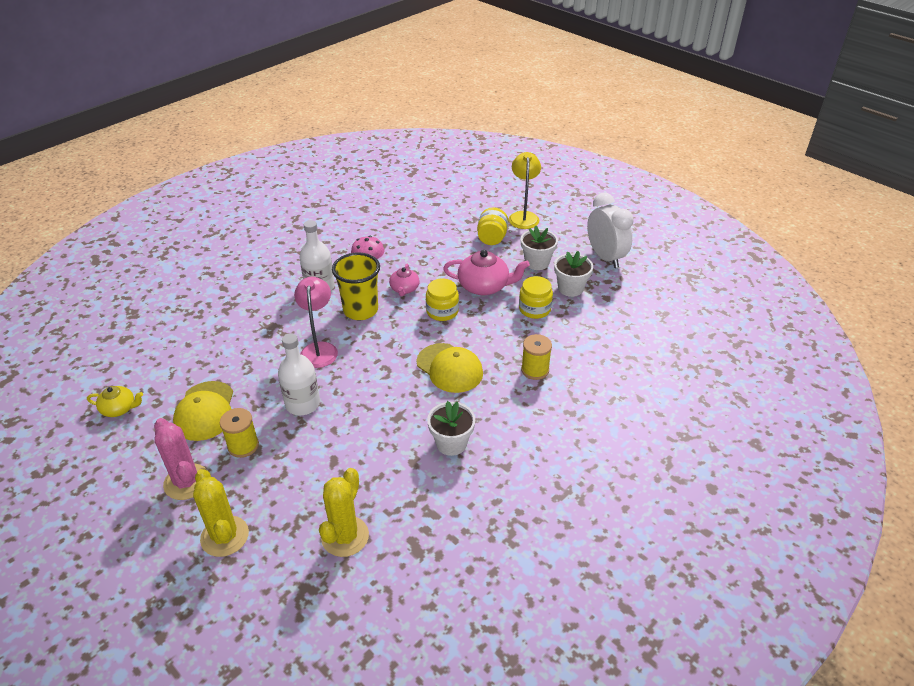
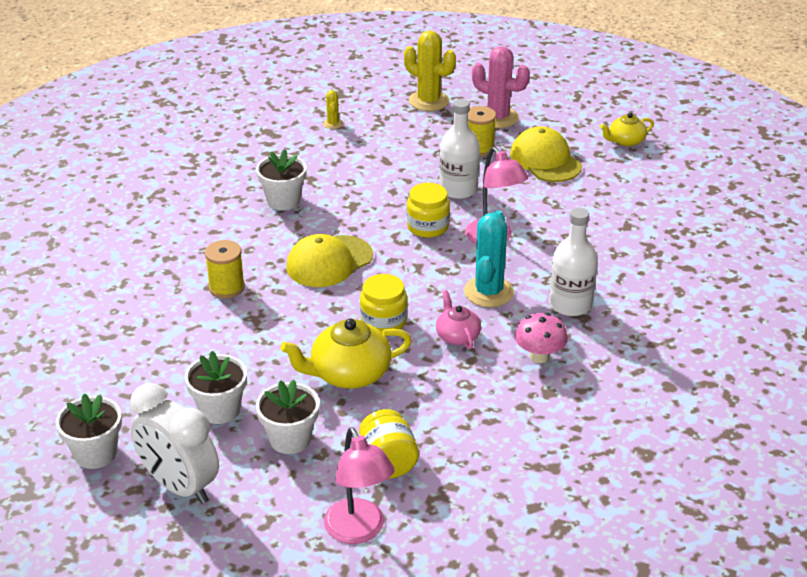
camera: 155 degrees right, 5 degrees down
(345, 536) = (333, 124): yellow cactus -> yellow cactus, size x0.48
(360, 310) = (488, 292): yellow cup -> turquoise cactus
(449, 368) = (329, 262): yellow cap -> yellow cap turned 60 degrees counterclockwise
(484, 286) = (349, 374): pink teapot -> yellow teapot
(523, 216) = (359, 531): yellow lamp -> pink lamp
(534, 309) = (260, 362): yellow jar -> yellow jar (428, 227)
(649, 285) = (95, 453): none -> white flower pot

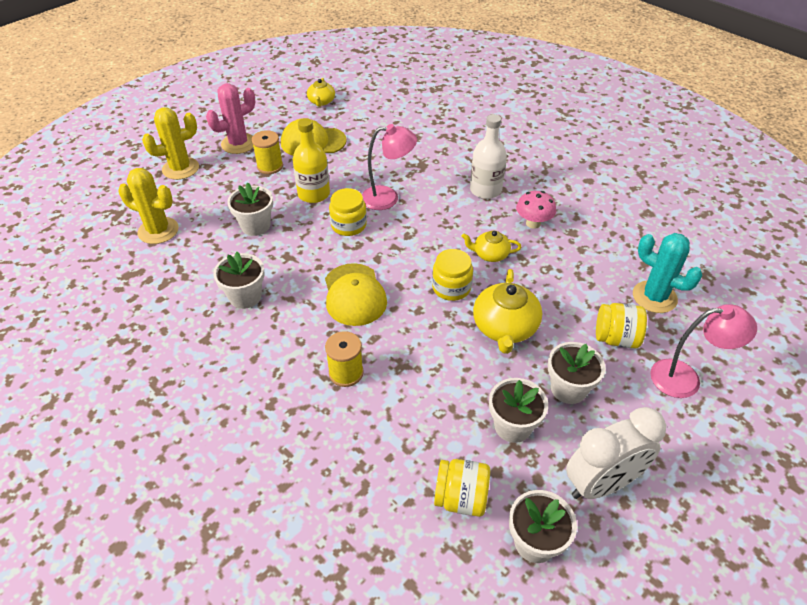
camera: 65 degrees left, 10 degrees up
(122, 396) = (461, 498): none -> yellow jar
(333, 124) = (158, 231): yellow cactus -> yellow cactus, size x2.08
(381, 172) = (255, 226): none -> white flower pot
(457, 336) = (490, 254): pink teapot -> yellow teapot
(458, 189) = (314, 194): white bottle -> yellow bottle
(488, 292) = (449, 222): turquoise cactus -> turquoise cactus (654, 297)

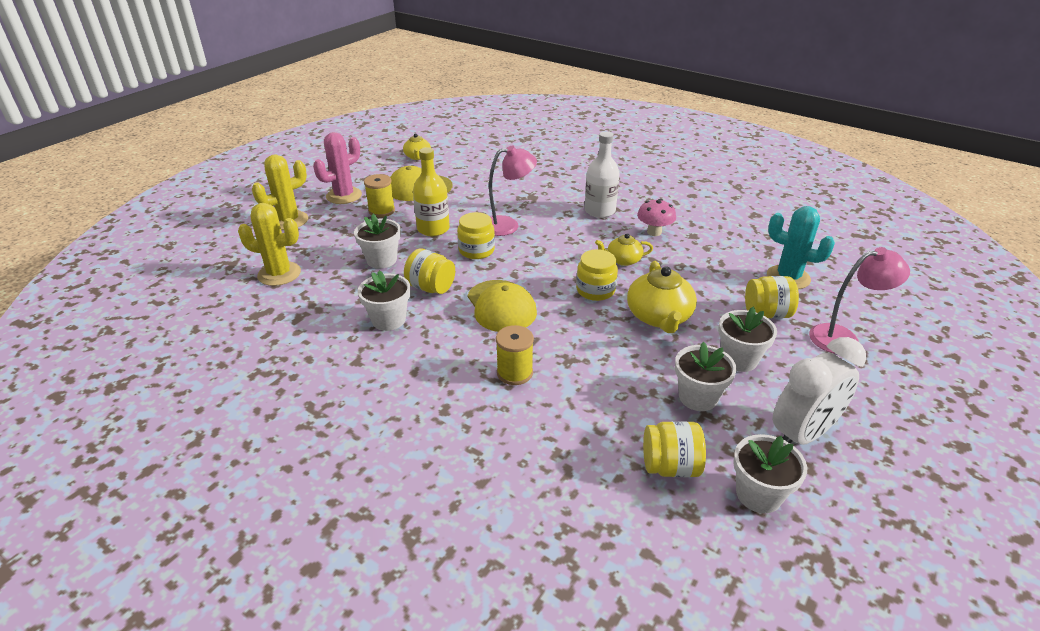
camera: 10 degrees left, 10 degrees down
(293, 264) = (431, 288): none -> yellow jar

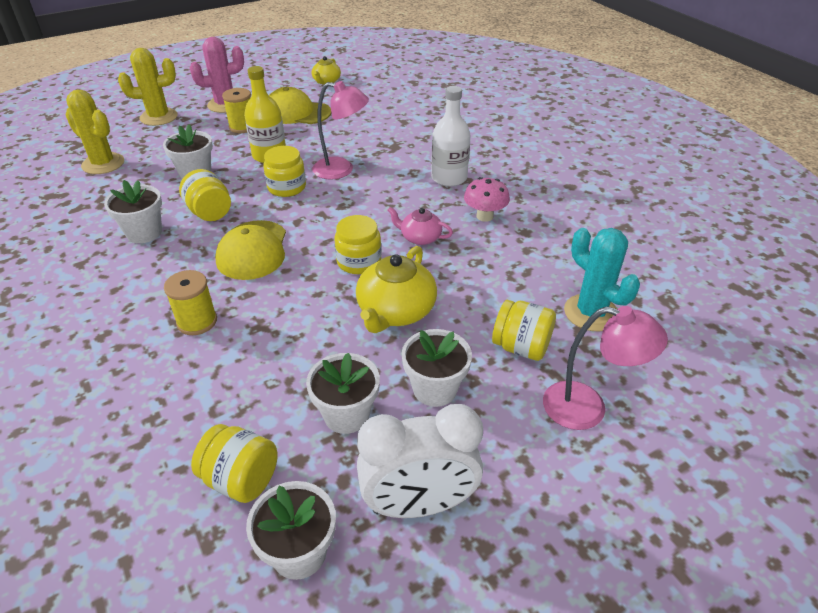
camera: 25 degrees right, 5 degrees up
(623, 260) = (420, 237): yellow teapot -> pink teapot

